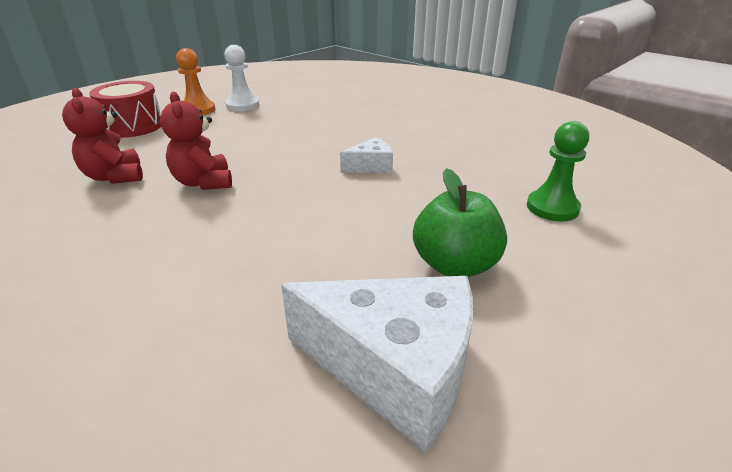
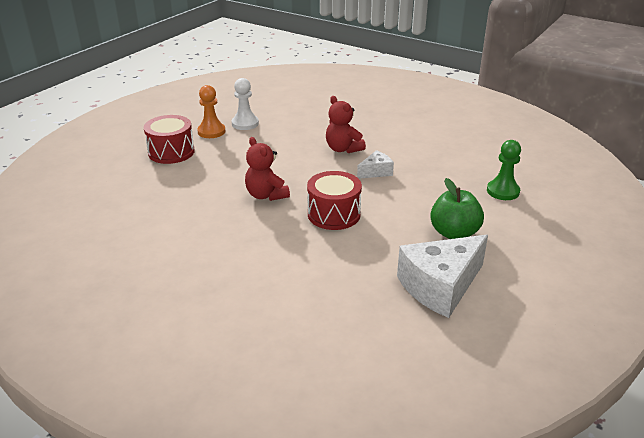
camera: 10 degrees left, 0 degrees up
(115, 177) = (198, 197): red teddy bear -> red teddy bear (343, 149)
(278, 216) = (334, 214): none -> red drum
(394, 369) = (440, 286): white cheese -> white cheese turned 135 degrees clockwise

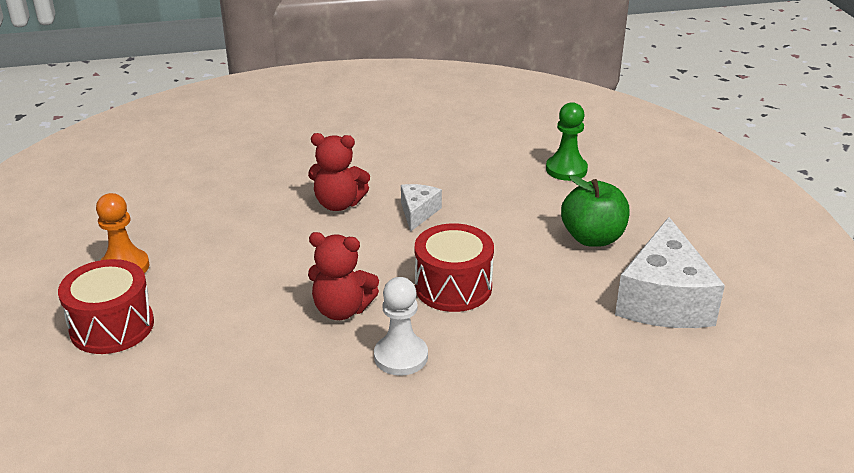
camera: 45 degrees left, 0 degrees up
(245, 123) = (156, 233): white pawn -> white pawn (401, 356)

